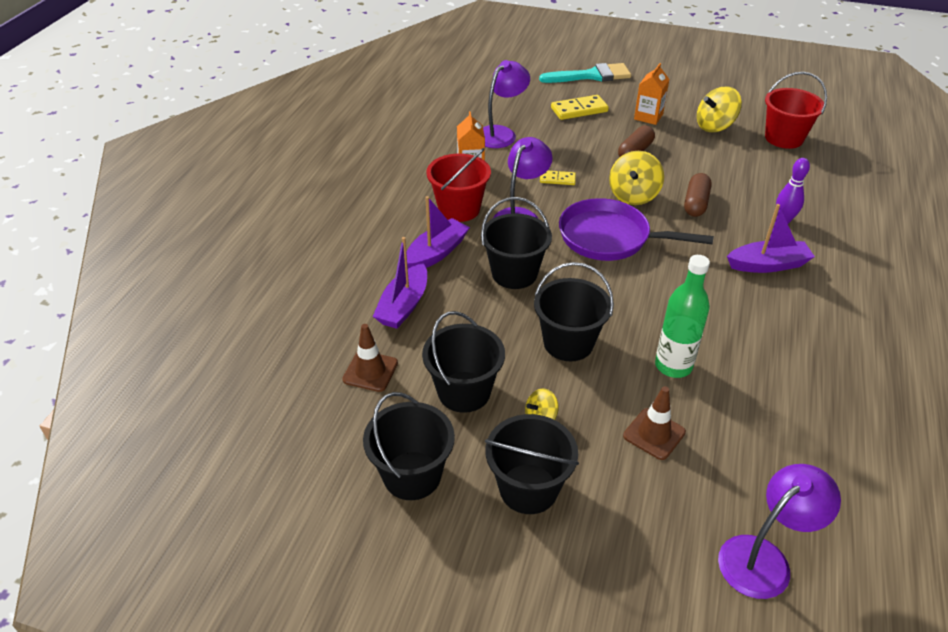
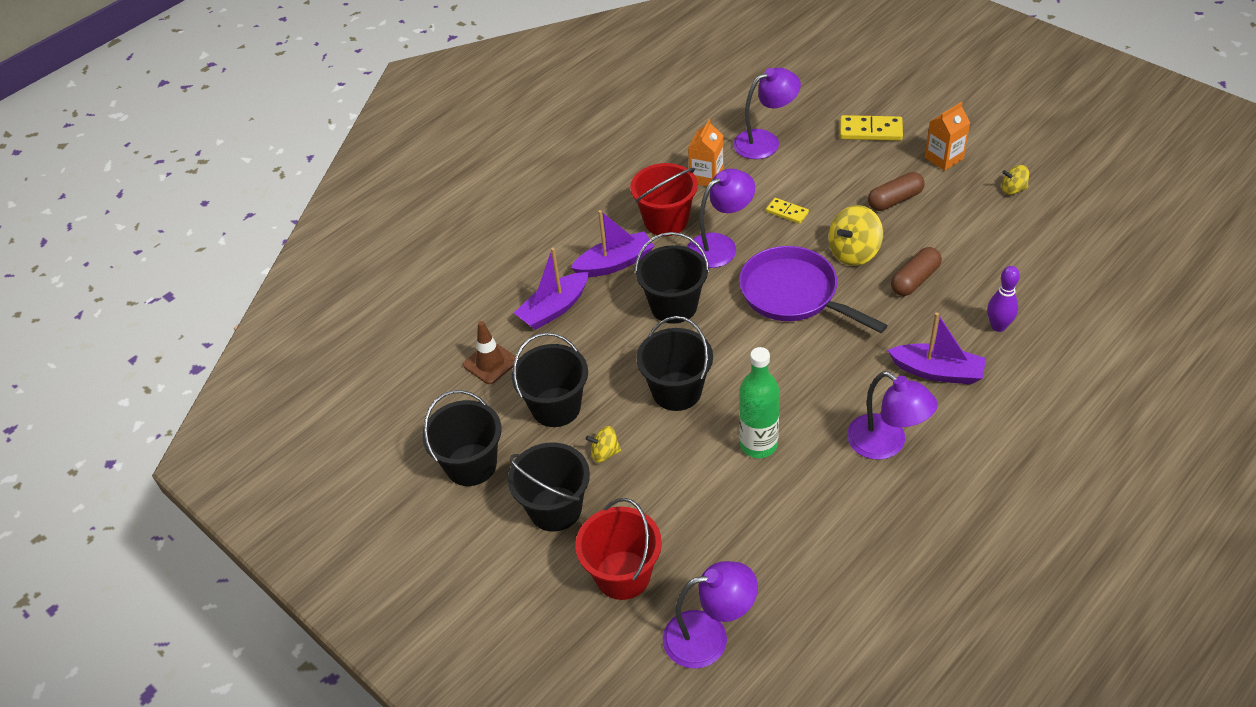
camera: 30 degrees right, 5 degrees up
(591, 76) = (917, 87): turquoise brush -> none
(654, 434) = (693, 500): brown traffic cone -> none
(714, 126) = (1013, 189): yellow spinning top -> yellow spinning top, size x0.57
(775, 332) = (886, 444): none -> purple lamp
(784, 138) = (1085, 225): red bucket -> red bucket (623, 575)

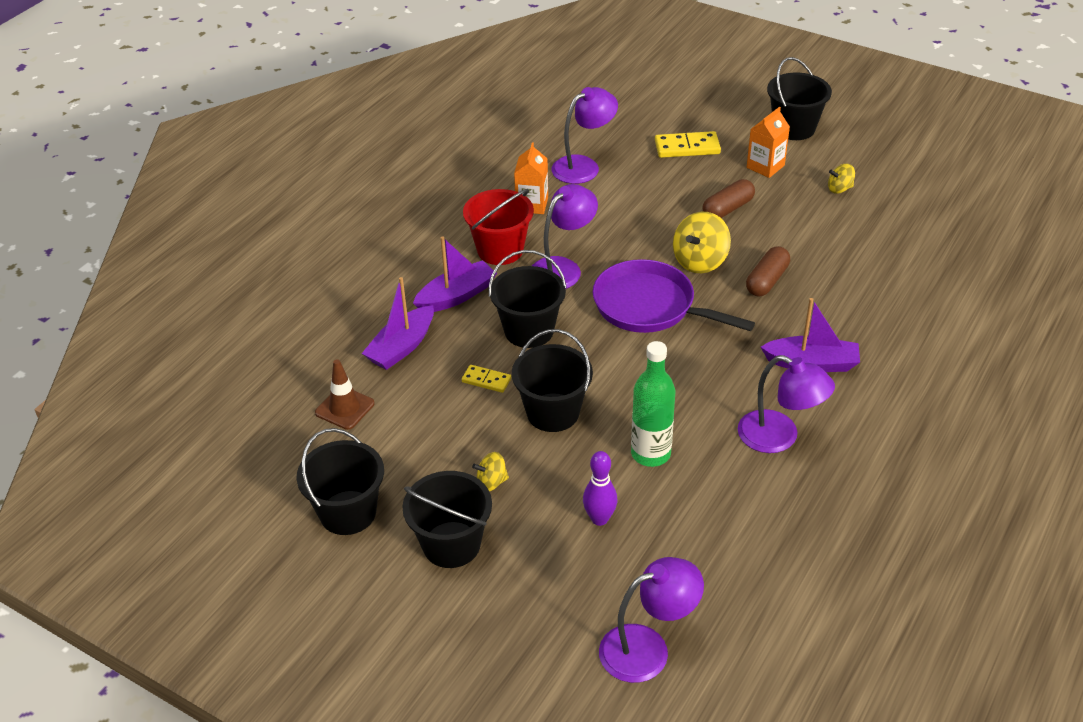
camera: 15 degrees left, 5 degrees down
(556, 407) = (427, 443): black bucket -> black bucket (794, 128)
(623, 575) = (541, 600): red bucket -> none
(787, 212) = (623, 230): yellow domino -> yellow domino (486, 380)
(998, 326) = (859, 315): purple bowling pin -> purple bowling pin (599, 519)

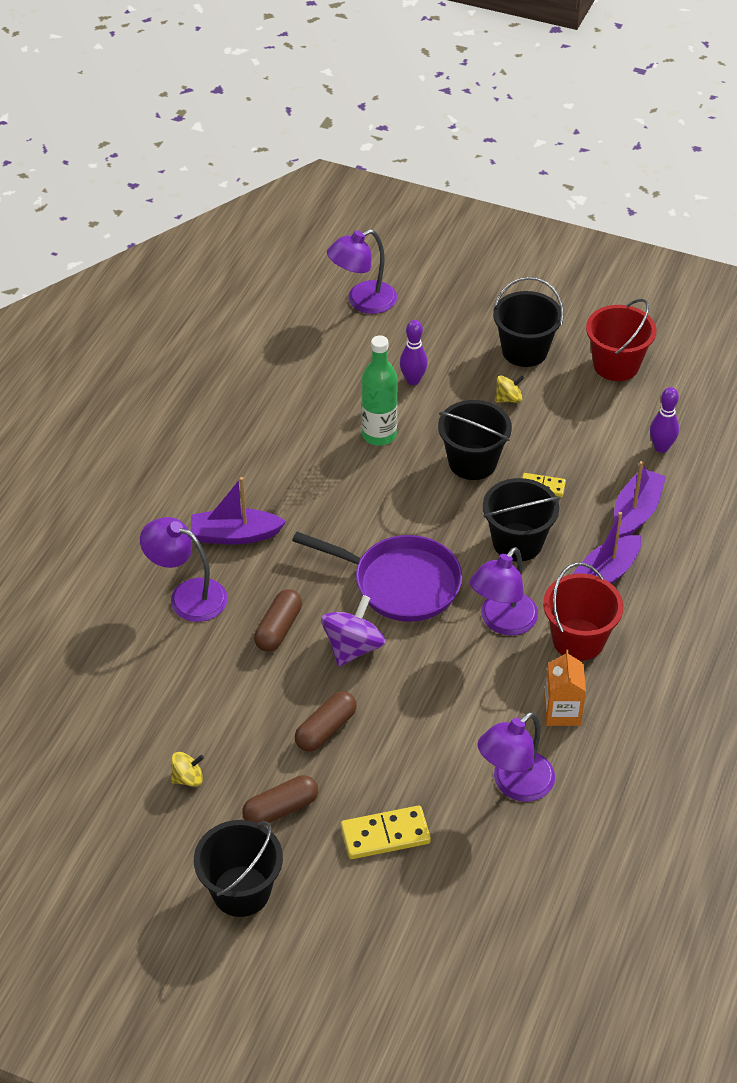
camera: 170 degrees right, 5 degrees up
(345, 408) = (661, 447): brown traffic cone -> purple bowling pin
(348, 512) = (616, 365): black bucket -> red bucket
(700, 261) = (353, 647): yellow spinning top -> purple spinning top
(765, 166) = (281, 809): orange carton -> brown capsule
(779, 437) = (267, 460): purple lamp -> purple lamp (187, 596)

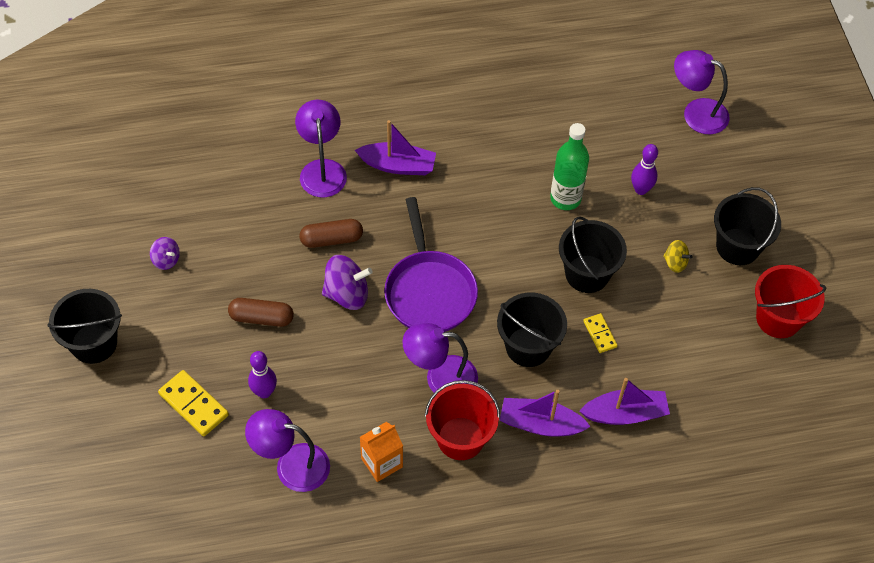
camera: 55 degrees right, 10 degrees up
(188, 778) = (166, 260): yellow spinning top -> purple spinning top
(235, 535) = (398, 165): purple boat -> purple boat turned 135 degrees clockwise
(281, 809) = (175, 328): brown capsule -> none
(661, 447) = (711, 397): purple bowling pin -> purple bowling pin (264, 392)

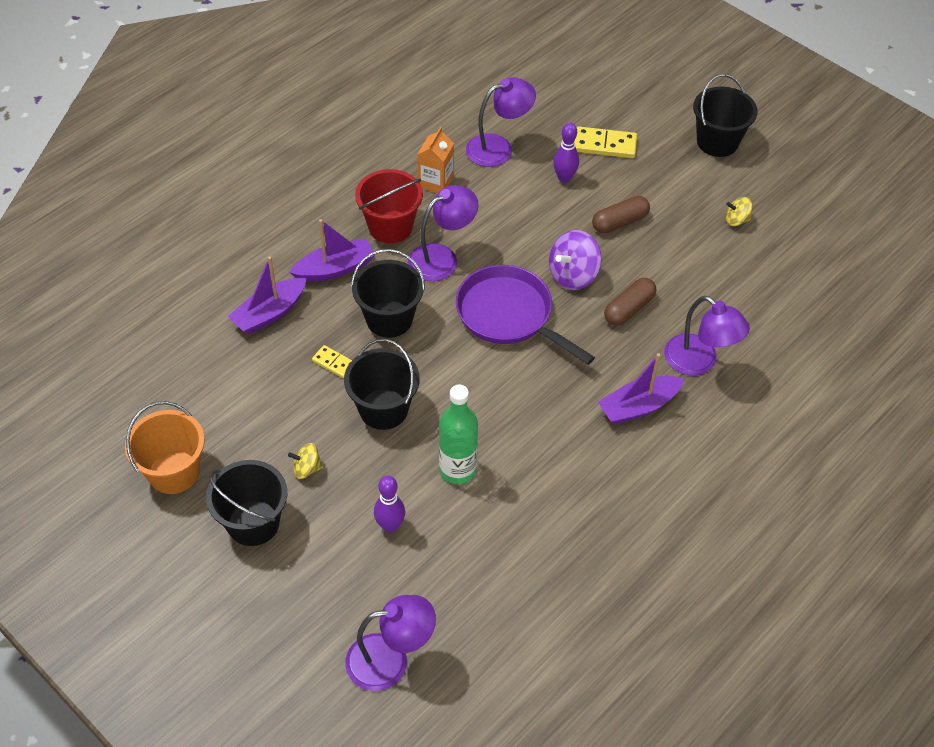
camera: 145 degrees right, 5 degrees down
(166, 260) = (736, 220): purple spinning top -> yellow spinning top
(778, 318) = (174, 472): red bucket -> orange bucket

